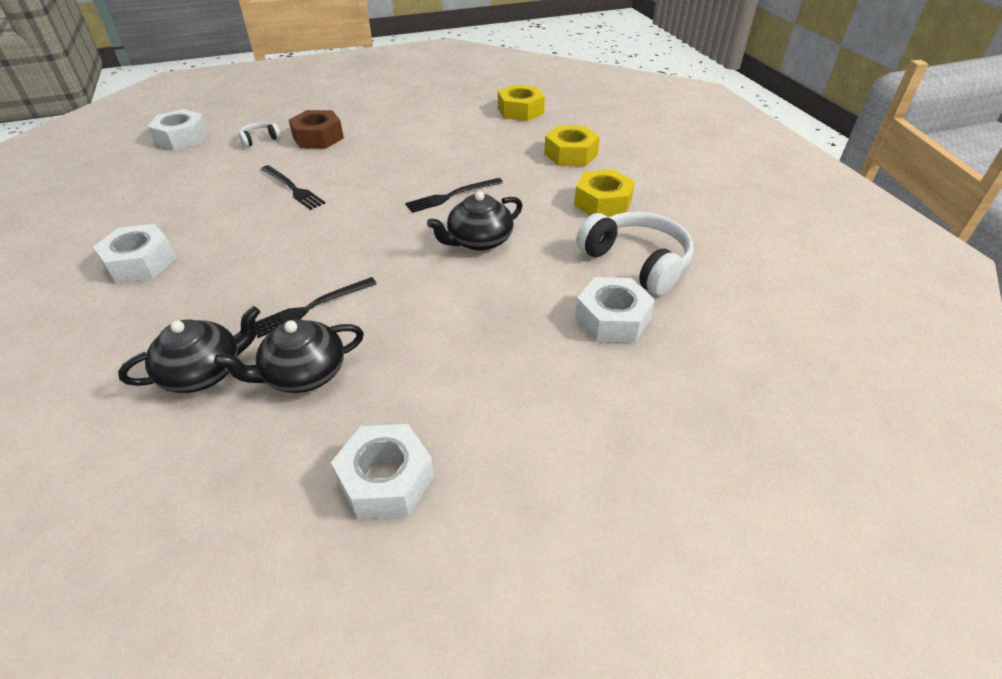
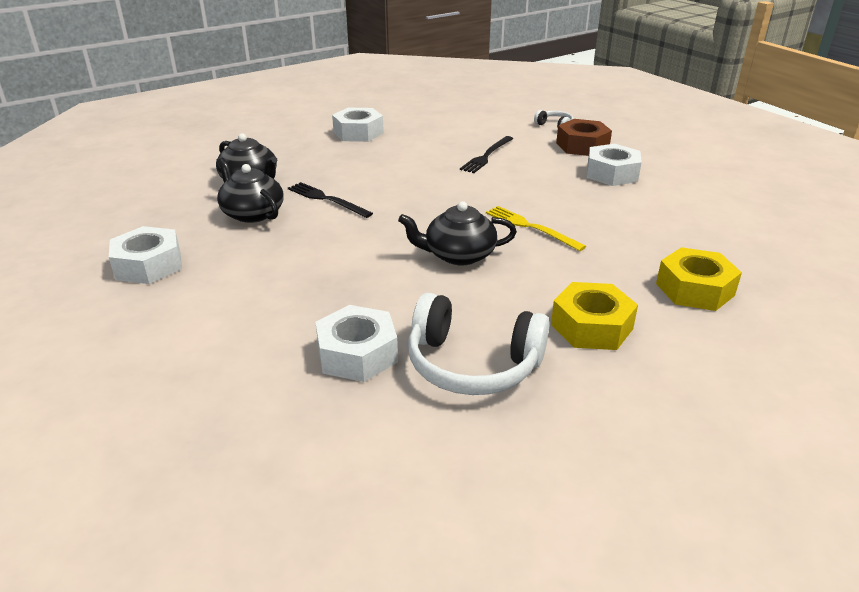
camera: 75 degrees right, 10 degrees down
(182, 138) = (530, 101): white nut -> white nut (612, 173)
(451, 196) = (530, 227): black fork -> yellow fork
(479, 240) = (458, 255): black teapot -> black teapot turned 45 degrees counterclockwise
(520, 111) = (774, 238): yellow nut -> none
(637, 262) = (472, 364): white headphones -> white headphones turned 75 degrees clockwise

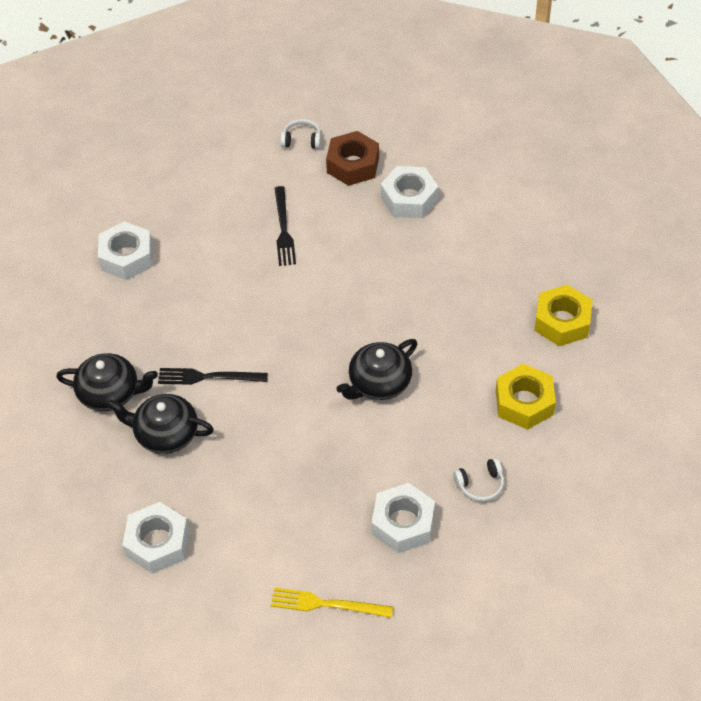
camera: 35 degrees left, 20 degrees up
(472, 364) = (480, 484): white headphones -> white headphones, size x0.47
(530, 227) = (403, 315): yellow fork -> yellow fork (326, 604)

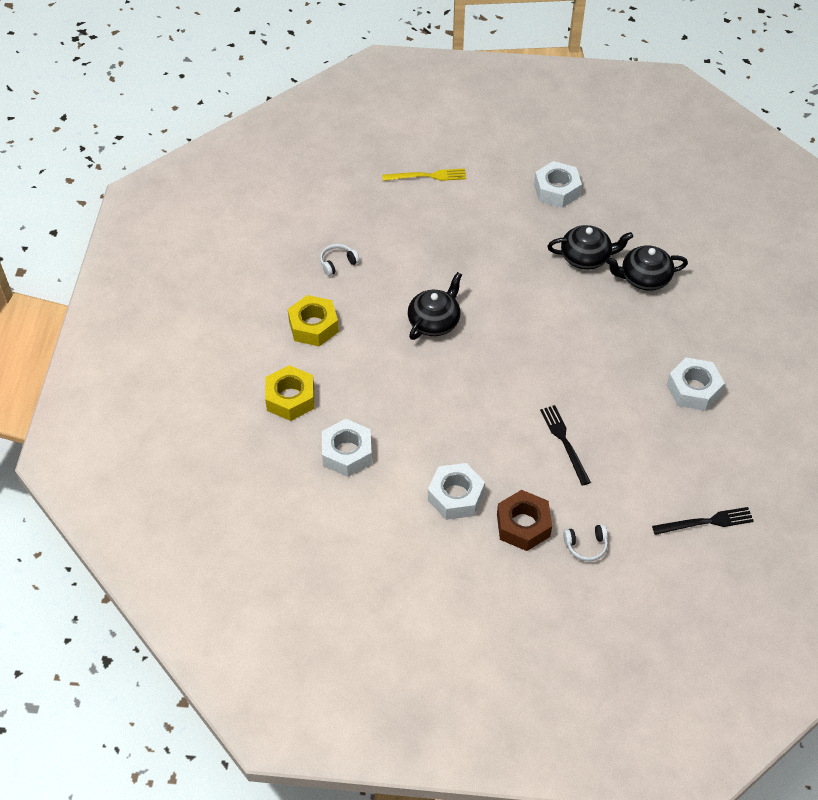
camera: 165 degrees right, 0 degrees up
(208, 377) = (573, 302): black fork -> black fork (706, 522)
(403, 523) = (388, 229): white nut -> white nut (347, 453)

